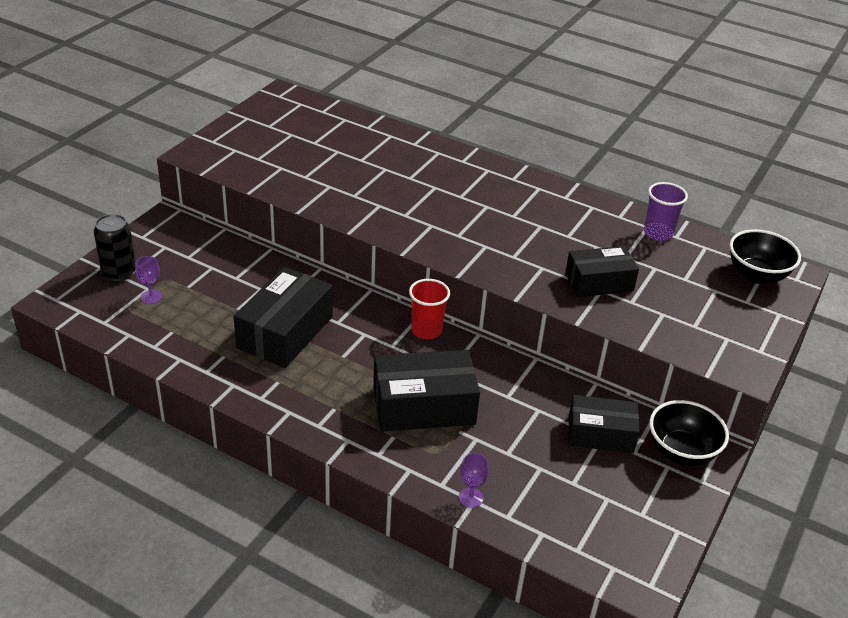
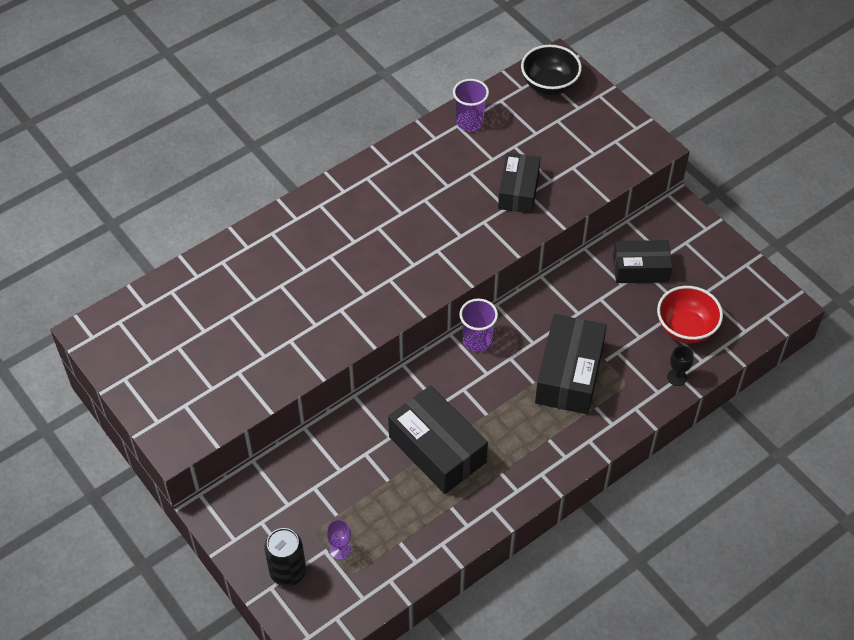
camera: 65 degrees left, 15 degrees up
(426, 330) = (477, 341): red cup -> purple cup
(471, 497) = (677, 377): purple goblet -> black goblet
(544, 491) = (685, 328): none -> red bowl
(600, 434) = (640, 269): black box -> black box turned 60 degrees clockwise
(681, 452) = (675, 227): black bowl -> none

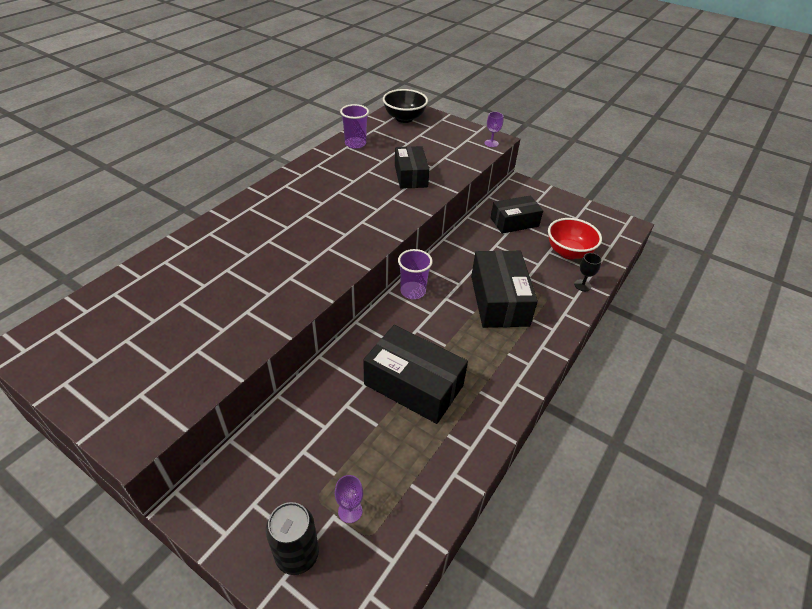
camera: 20 degrees left, 10 degrees down
(645, 153) = (491, 143): none -> purple goblet

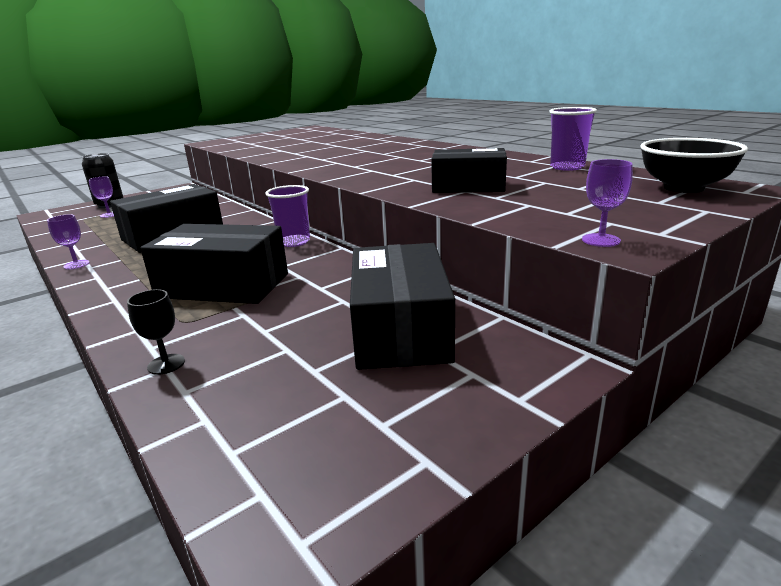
camera: 110 degrees right, 20 degrees down
(502, 418) = (76, 265): none -> purple goblet
(514, 222) = (400, 329): black box -> black box, size x1.50
(568, 252) = (264, 373): red bowl -> none

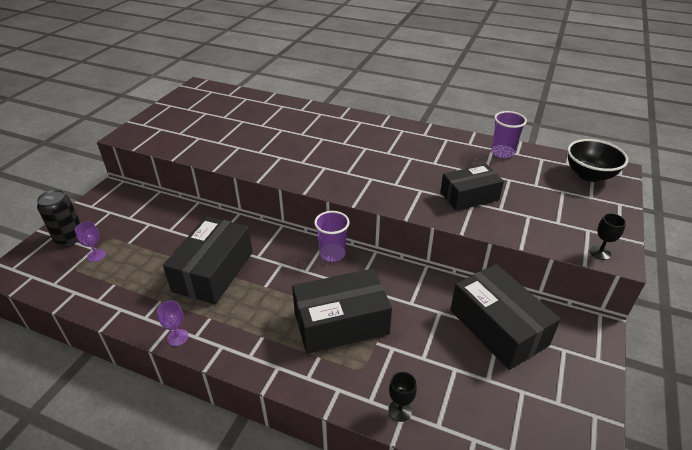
camera: 30 degrees left, 15 degrees up
(601, 240) = (600, 252): purple goblet -> black goblet

